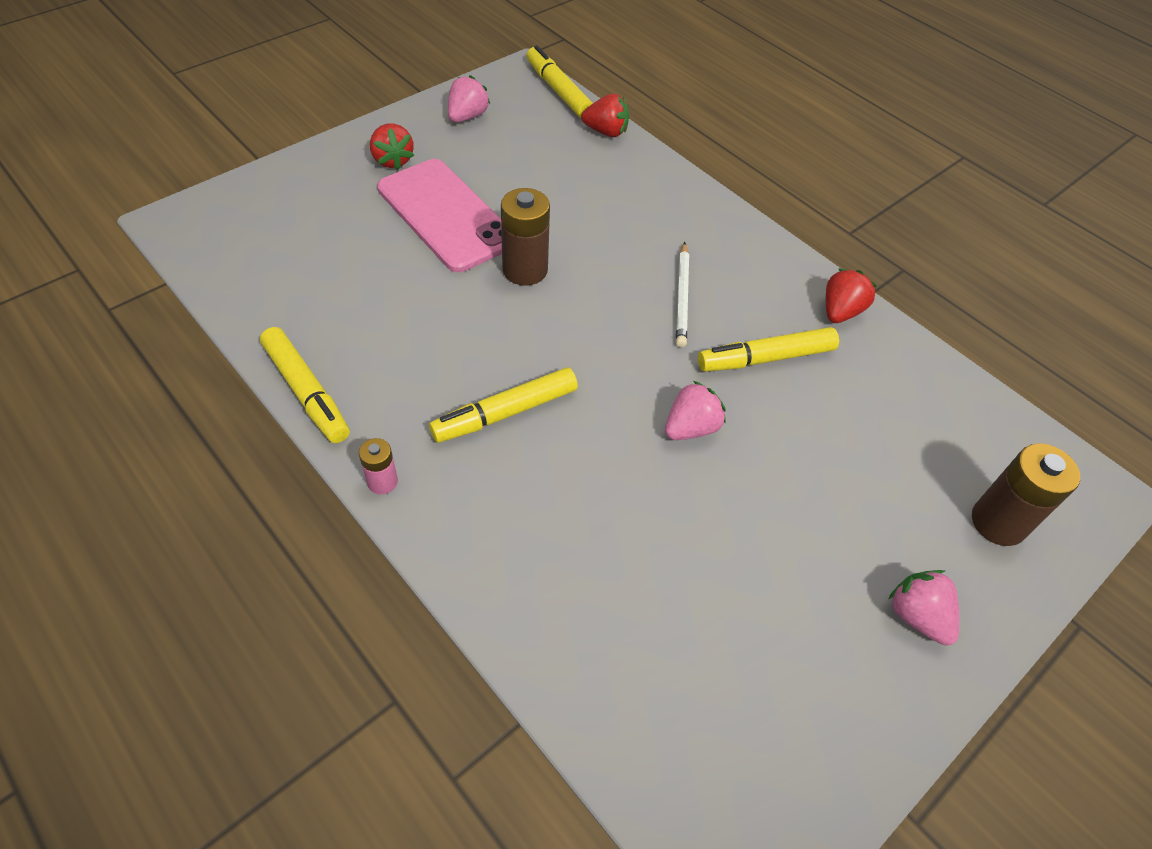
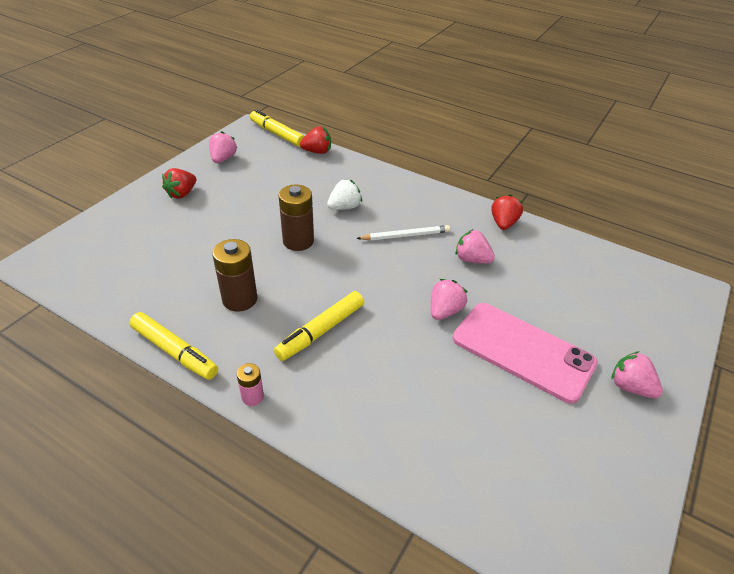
camera: 15 degrees left, 10 degrees down
(392, 160) = (182, 193): red strawberry -> red strawberry turned 75 degrees clockwise
(446, 215) = (232, 219): pink phone -> pink phone (523, 351)
(611, 231) = (344, 207): none -> white strawberry
(682, 297) = (405, 235): white pencil -> white pencil turned 90 degrees counterclockwise
(765, 358) = (472, 259): yellow marker -> pink strawberry
(998, 522) = (648, 320): brown battery -> brown battery (240, 299)

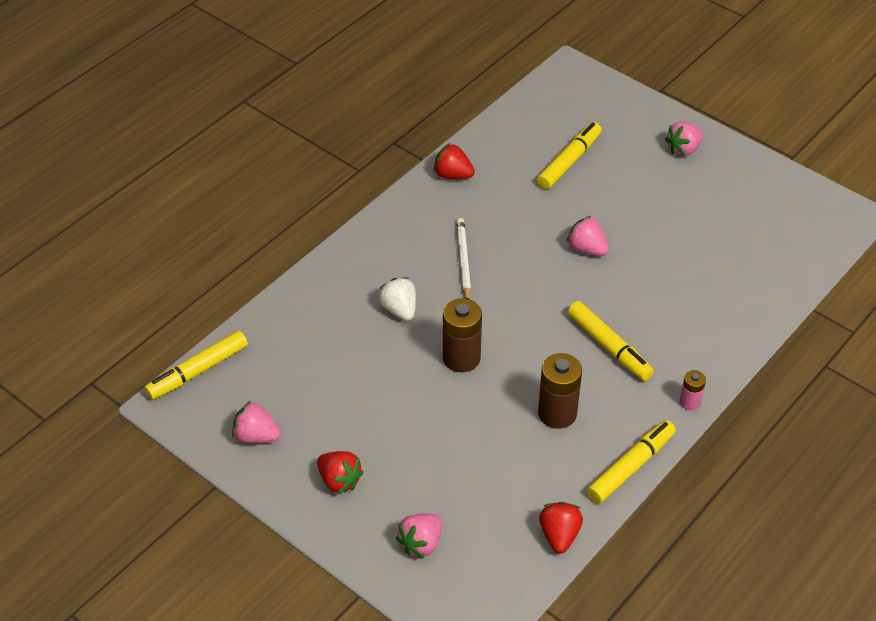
camera: 80 degrees left, 5 degrees up
(317, 152) = (260, 327): red strawberry -> red strawberry (559, 535)
(472, 259) = (511, 213): pink strawberry -> pink strawberry (421, 543)
(523, 351) = (641, 205): pink phone -> none
(559, 293) = (569, 161): none -> yellow marker

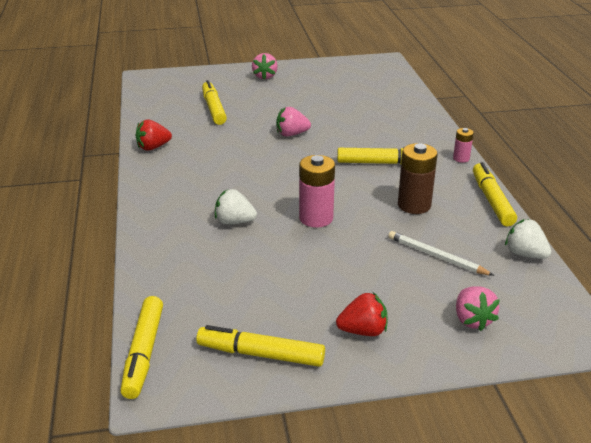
camera: 50 degrees left, 15 degrees down
(256, 436) = (260, 354): pink strawberry -> yellow marker
(461, 358) = (316, 218): brown battery -> pink battery
(463, 261) = (232, 177): white pencil -> white pencil (436, 256)
(559, 535) = (525, 254): red strawberry -> white strawberry

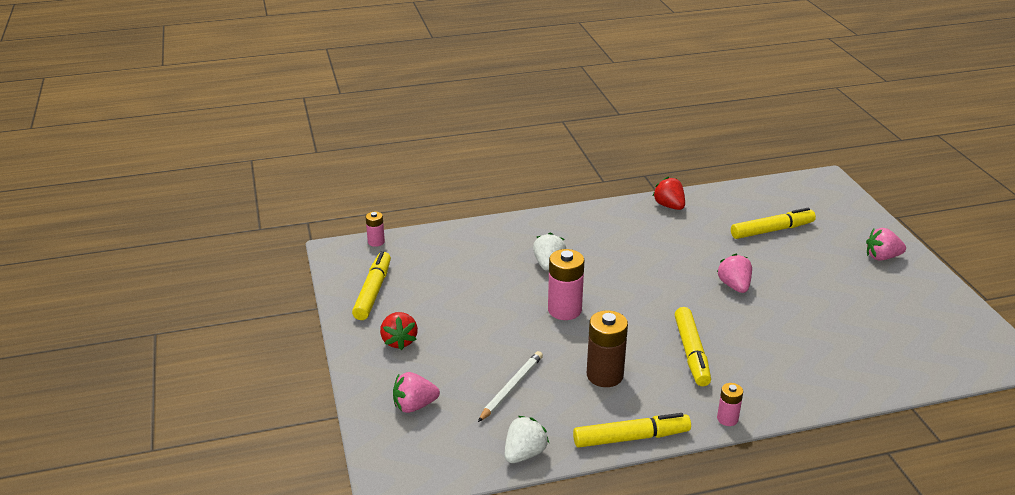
camera: 85 degrees right, 0 degrees up
(144, 353) = (376, 242): yellow marker -> pink battery

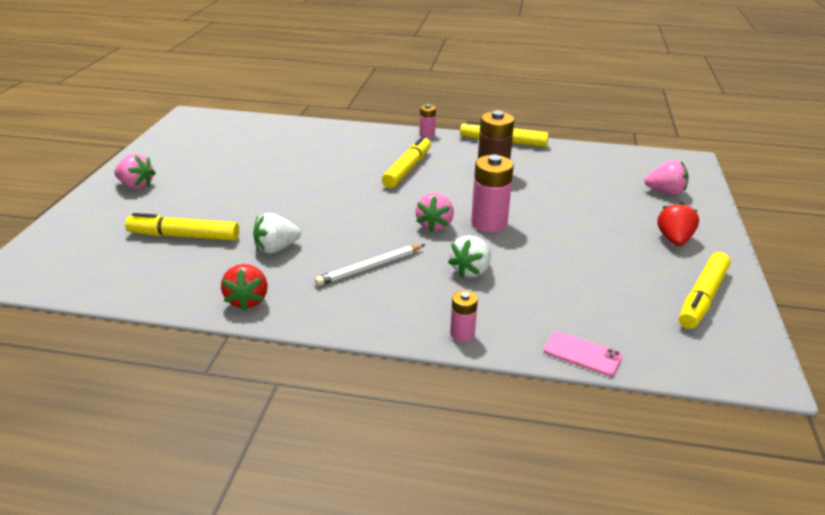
camera: 155 degrees left, 0 degrees up
(376, 242) = (697, 371): pink battery -> pink battery (462, 334)
(447, 232) = (582, 354): none -> pink phone
(511, 388) = (576, 184): white pencil -> white pencil (370, 267)
(524, 454) = (585, 151): white strawberry -> white strawberry (276, 248)
(734, 286) = (305, 200): pink strawberry -> pink strawberry (435, 225)

